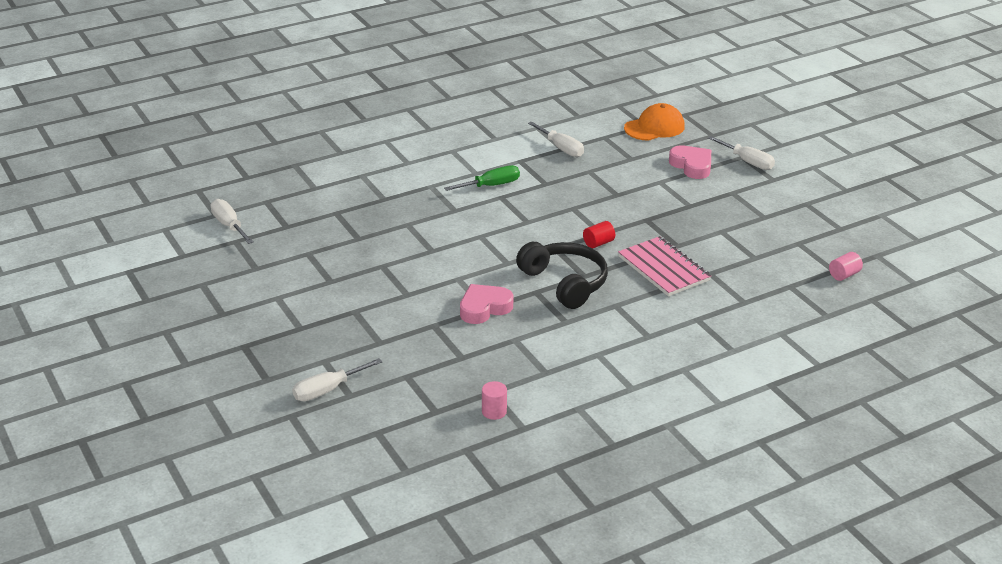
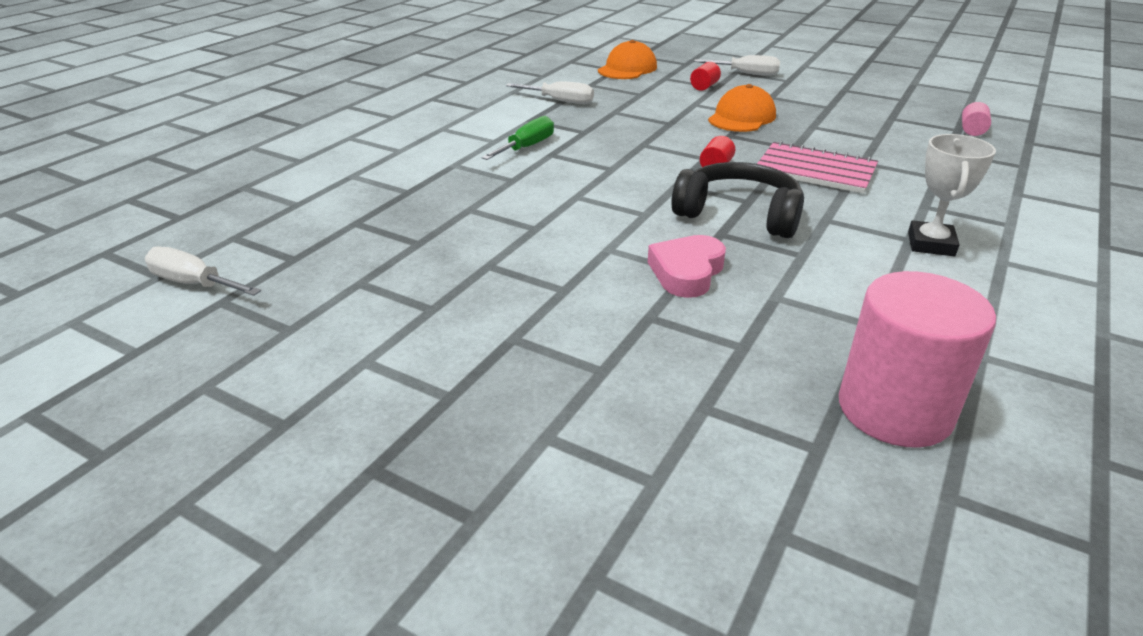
camera: 30 degrees left, 0 degrees up
(327, 390) = (607, 490): white screwdriver -> none
(494, 411) = (894, 409): pink cylinder -> pink cylinder, size x2.45
(656, 343) = (930, 244): none -> white trophy
(678, 206) = (741, 117): none -> orange cap
(692, 166) = (704, 87): pink heart -> red cylinder

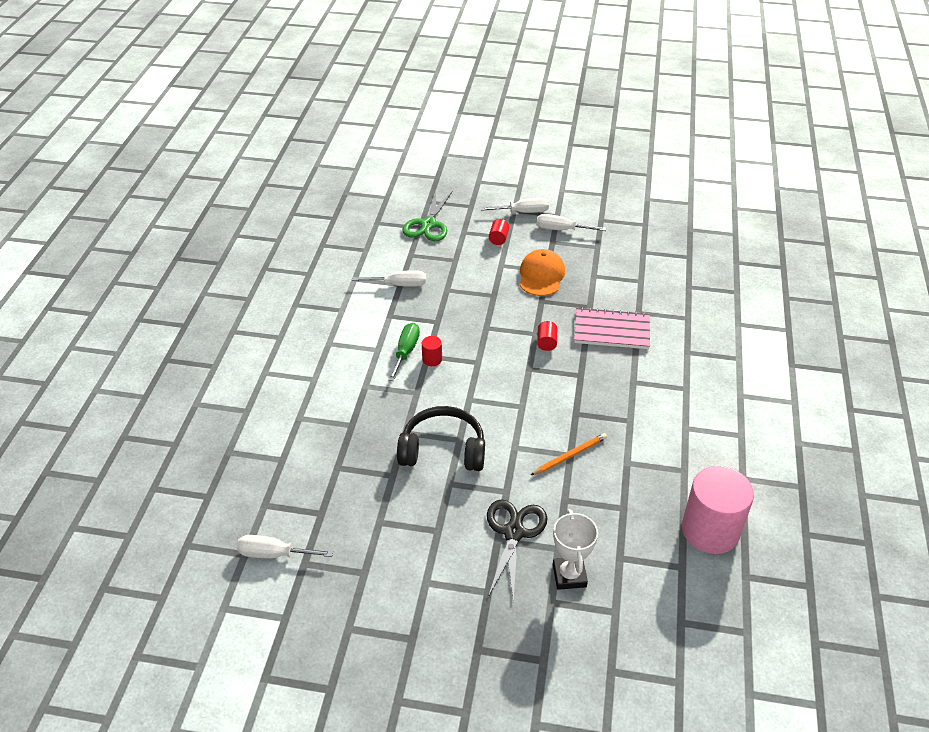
camera: 20 degrees left, 10 degrees up
(543, 336) = (514, 532): none -> black scissors
(554, 157) = (432, 359): none -> red cylinder
(627, 69) = (428, 224): orange cap -> green scissors
(687, 272) = (570, 455): pink heart -> orange pencil
(739, 214) = (580, 391): black headphones -> black headphones (443, 450)
(788, 90) = (561, 229): none -> white screwdriver
(930, 244) = (698, 390): white trophy -> white trophy (569, 575)
(972, 130) = (698, 256): pink cylinder -> none

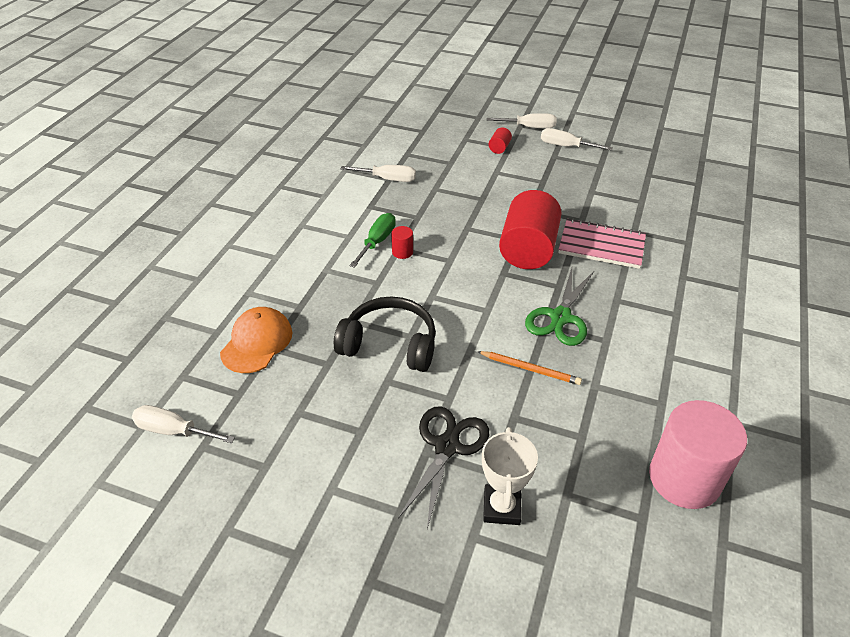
camera: 10 degrees right, 0 degrees up
(428, 224) = (432, 129): green scissors -> green scissors (560, 317)
(541, 275) = (536, 186): orange cap -> orange cap (257, 342)
(546, 342) = (528, 249): red cylinder -> red cylinder, size x2.45
(570, 455) = (530, 369): orange pencil -> orange pencil turned 45 degrees clockwise

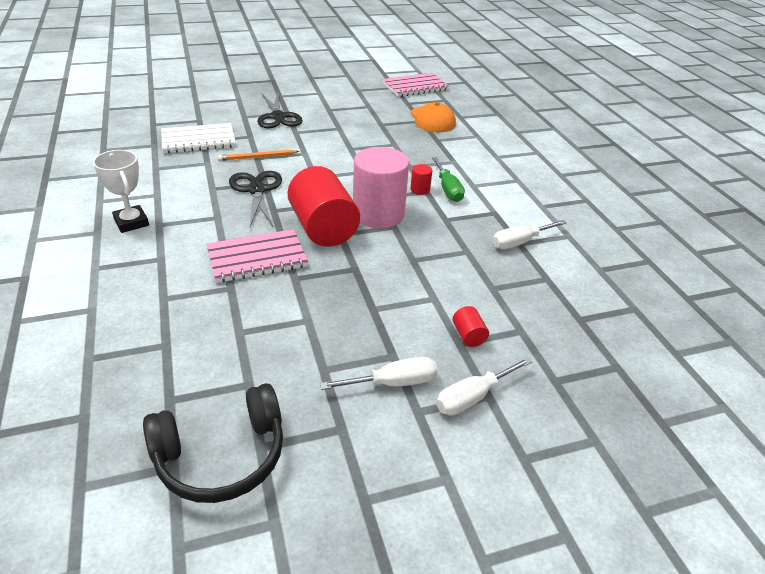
camera: 140 degrees right, 5 degrees down
(174, 431) = (415, 87): white screwdriver -> pink notebook
(390, 344) = (358, 141): black headphones -> black headphones (221, 455)
(501, 507) = (231, 108): white trophy -> white trophy (131, 222)
(560, 317) = (256, 190): green scissors -> black scissors
(588, 439) = (198, 140): none -> white notebook
(684, 478) = (131, 142): pink cylinder -> pink cylinder (378, 214)

